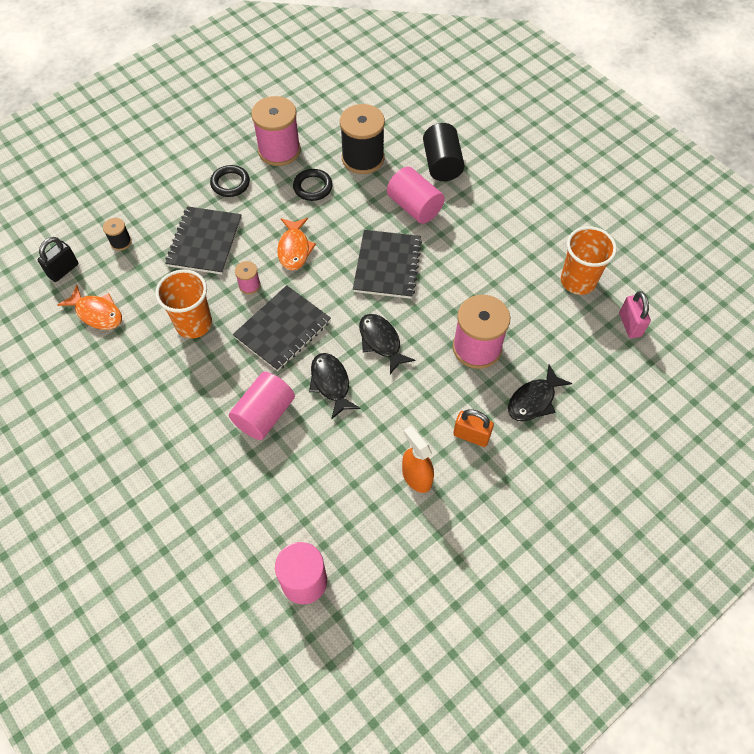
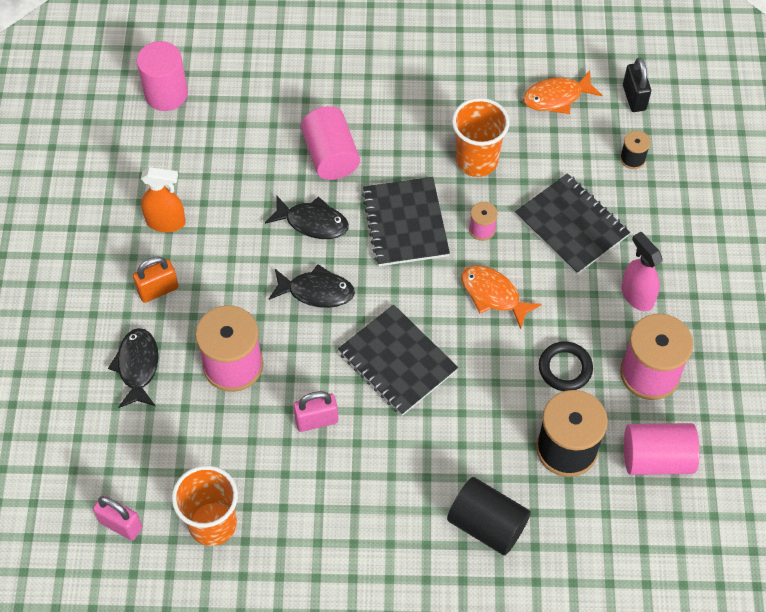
camera: 130 degrees right, 0 degrees up
(230, 183) = (637, 295): black ring -> pink spray bottle
(414, 207) = (450, 446): pink cylinder -> pink cylinder (657, 458)
(465, 278) = (316, 420): none -> pink padlock

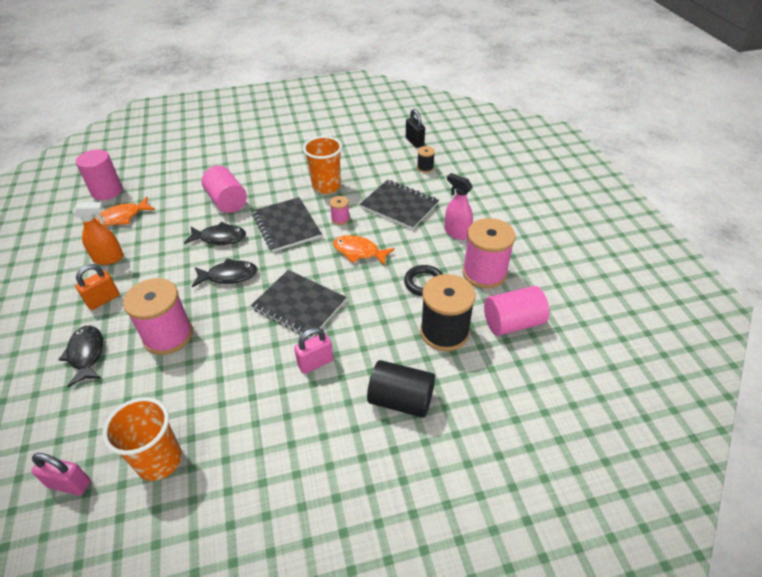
camera: 15 degrees left, 15 degrees down
(316, 420) = (242, 358): pink padlock -> pink padlock (315, 363)
(556, 97) = (367, 149): orange fish -> orange fish (122, 217)

